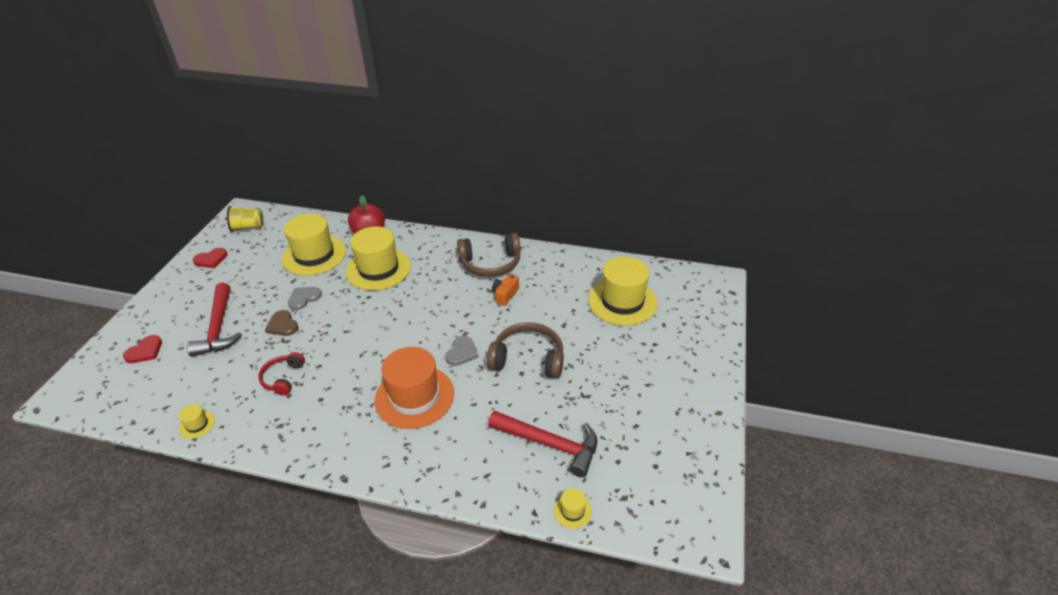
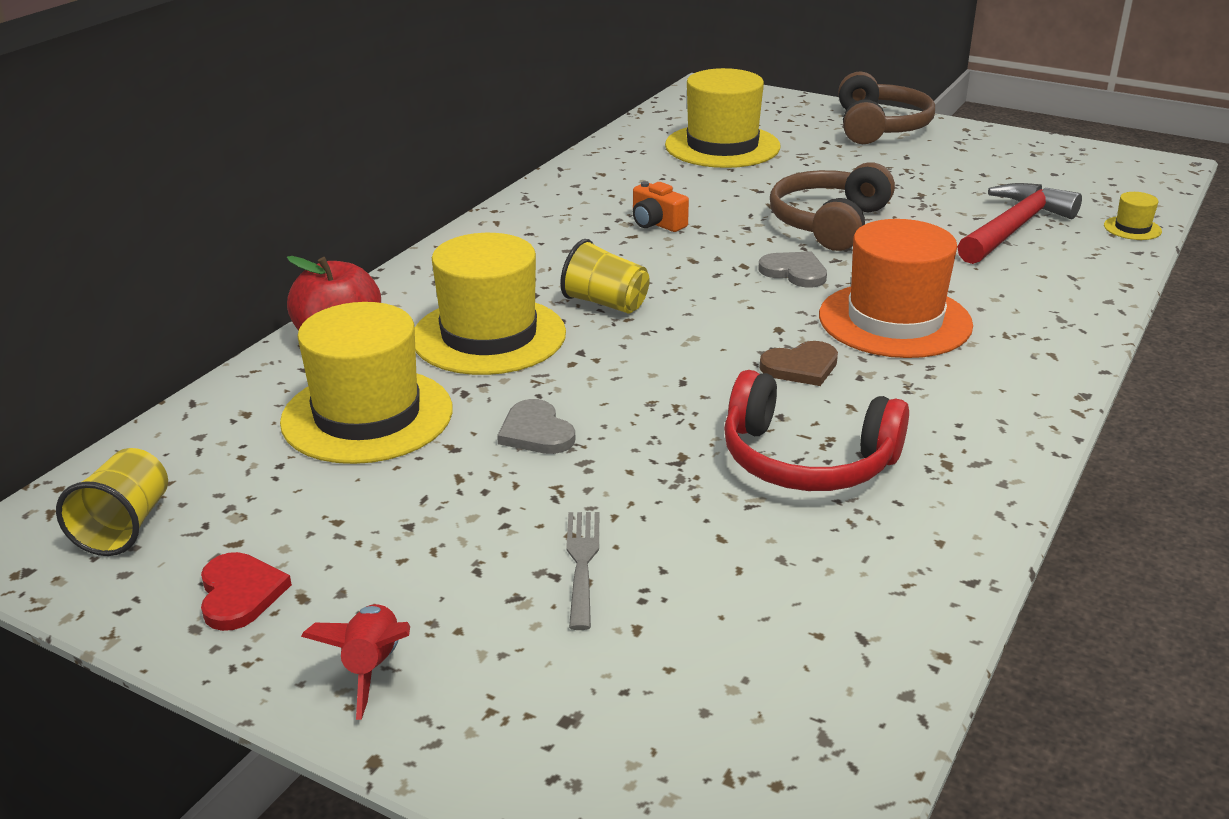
camera: 75 degrees left, 10 degrees down
(145, 351) = (623, 700): red heart -> none
(171, 295) = (372, 668): none -> red rocket
(197, 424) = (931, 579): yellow hat -> none
(218, 327) = (582, 563): red hammer -> grey fork
(282, 325) = (622, 462): brown heart -> brown heart (801, 367)
(283, 378) = (806, 460): red headphones -> red headphones, size x1.66
(414, 295) = (605, 303): none -> yellow cup
(491, 263) = (554, 226): brown headphones -> brown headphones (879, 127)

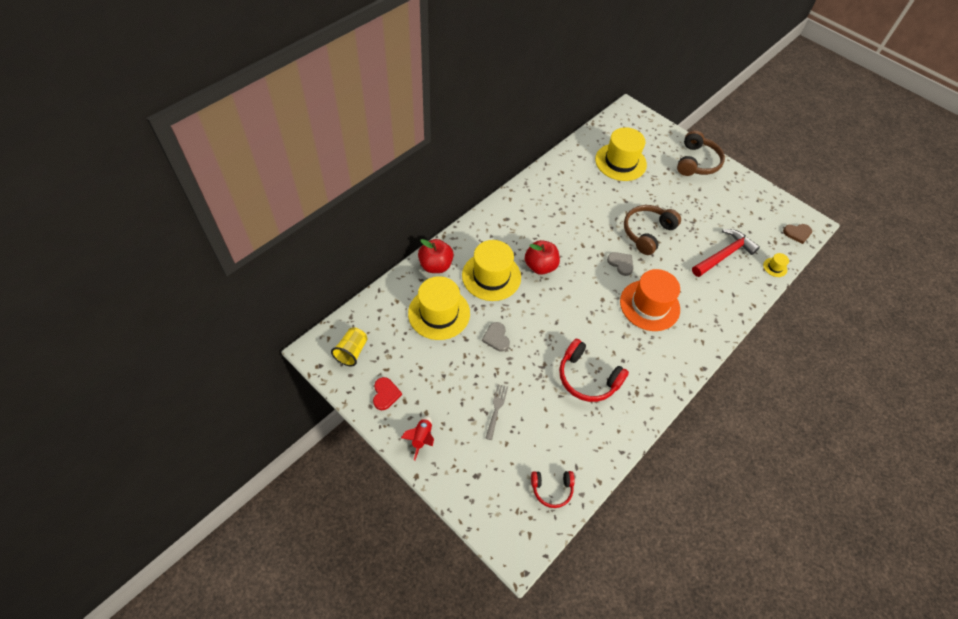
camera: 10 degrees right, 25 degrees up
(605, 303) = (540, 266): yellow cup -> red apple
(656, 223) = (575, 216): orange camera -> none
(801, 367) = (603, 325): brown heart -> brown heart (797, 233)
(813, 702) = (552, 489): none -> red headphones

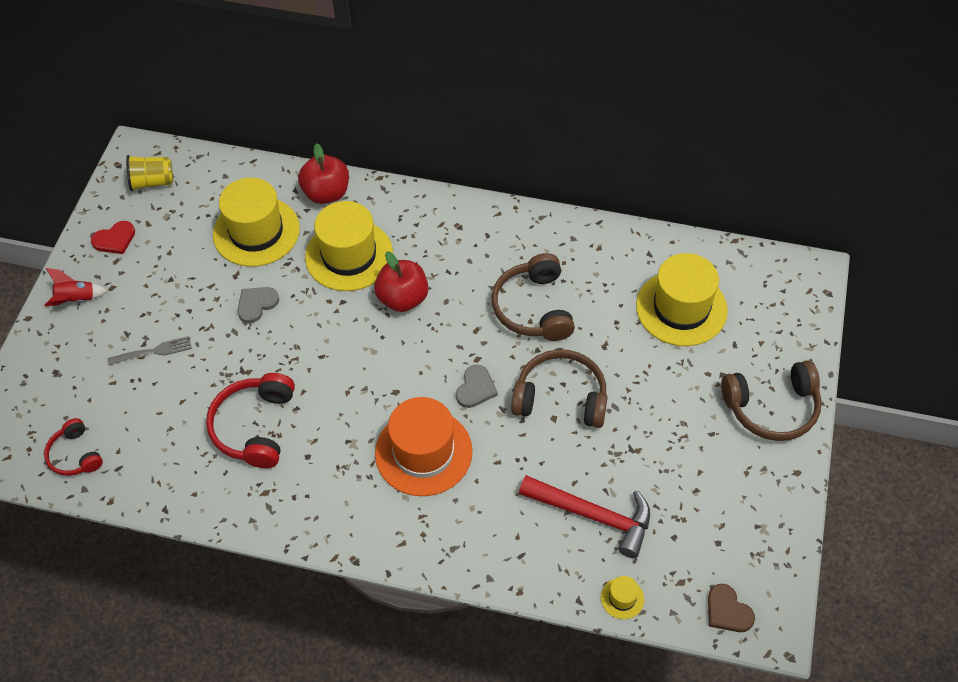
camera: 65 degrees right, 0 degrees up
(584, 215) = (534, 308): none -> brown headphones

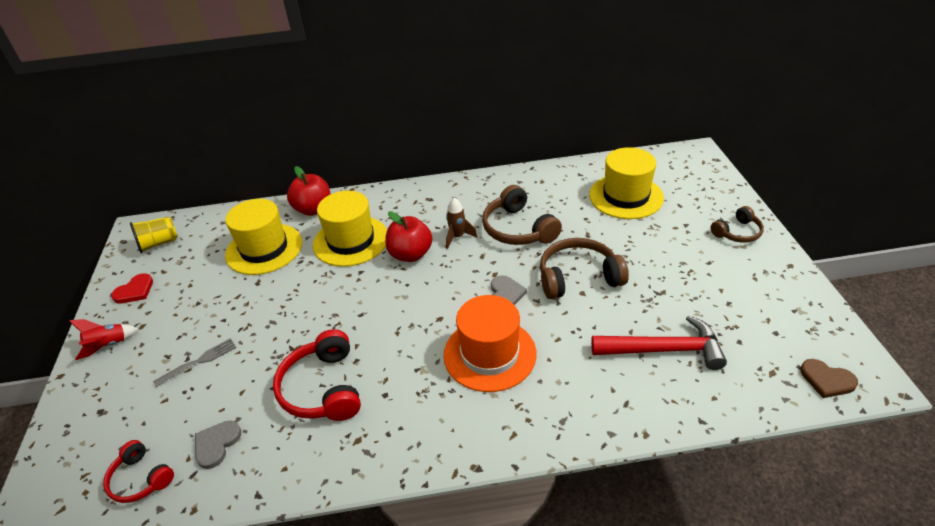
camera: 20 degrees left, 15 degrees down
(256, 304) = (285, 296): grey heart -> grey heart (216, 444)
(463, 294) = (457, 237): none -> brown rocket
(622, 598) = (736, 404): yellow hat -> none
(772, 407) = (737, 232): brown headphones -> brown headphones, size x0.60

